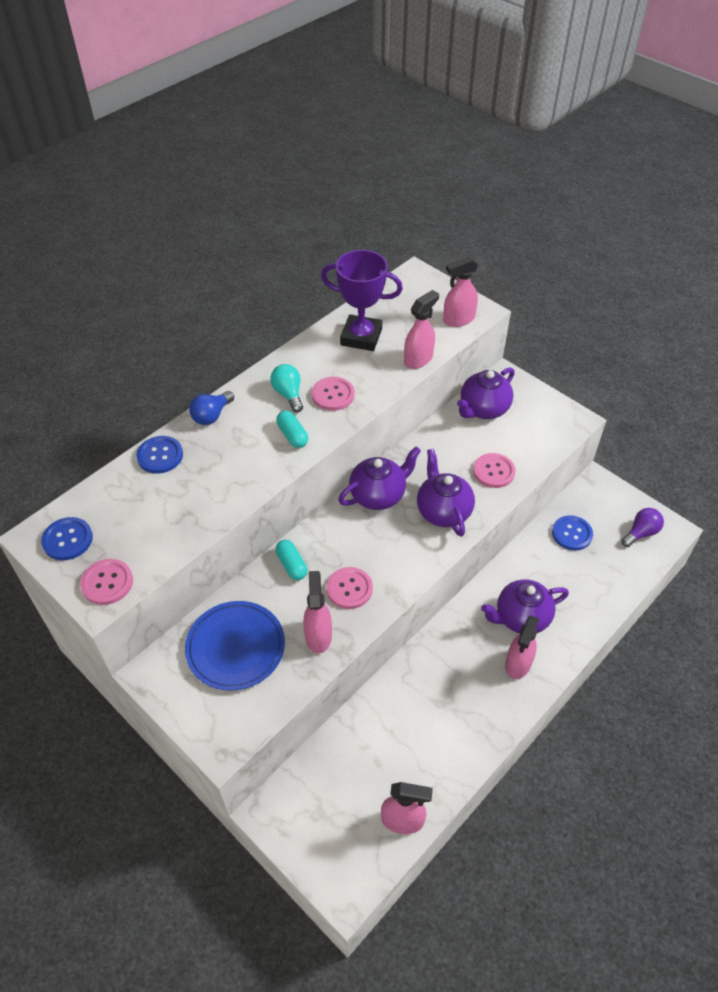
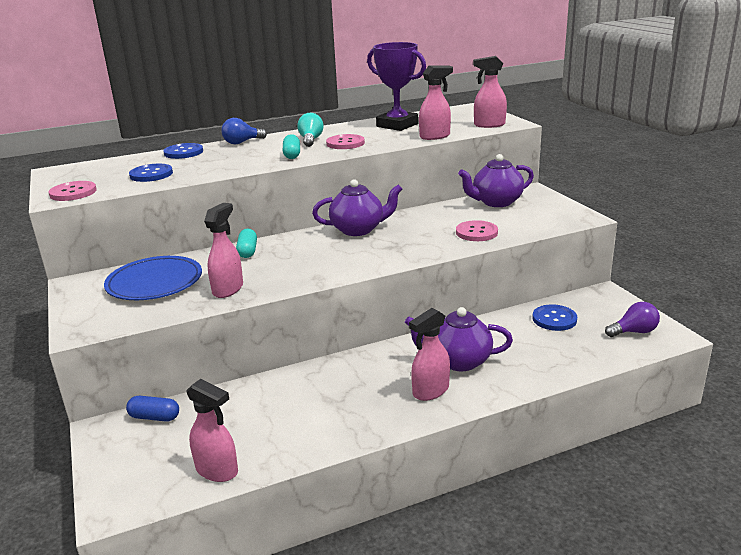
camera: 25 degrees right, 25 degrees down
(67, 540) = (74, 174): blue button -> blue button (151, 174)
(304, 780) = (154, 417): none -> blue capsule
(349, 589) = (282, 270): pink button -> none
(443, 511) = (408, 245): purple teapot -> none

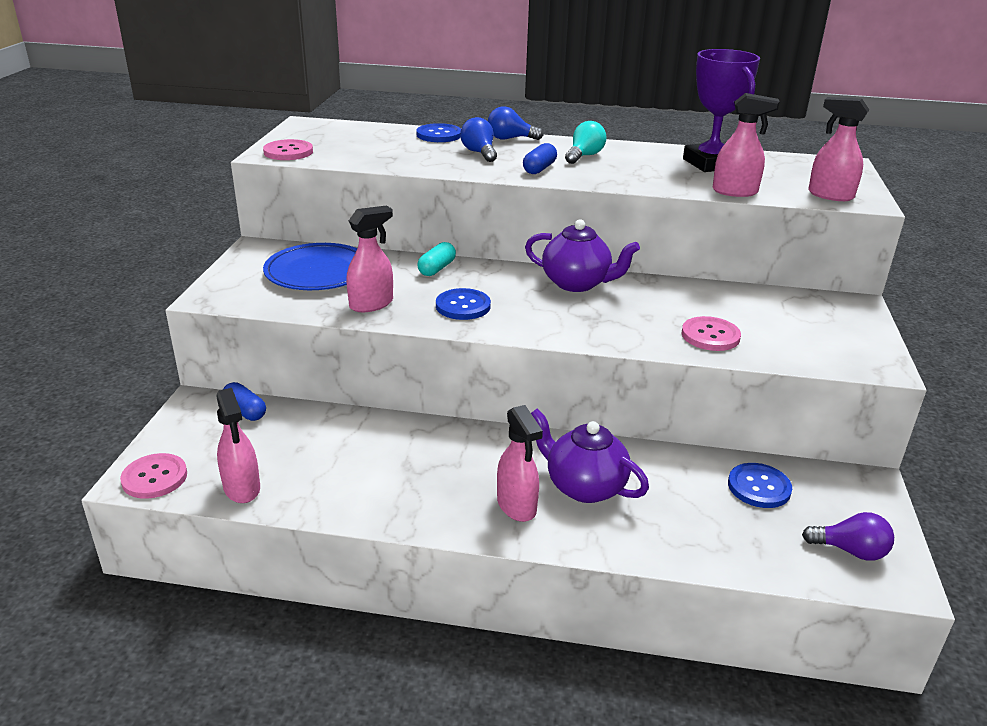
camera: 30 degrees right, 5 degrees up
(151, 174) = (377, 152): blue button -> blue button (463, 306)
(233, 156) = (479, 153): none -> blue light bulb
(292, 155) = (539, 169): turquoise capsule -> blue capsule
(345, 143) = (616, 171): pink button -> pink button (154, 478)
(430, 391) = (517, 506): pink spray bottle -> pink spray bottle turned 105 degrees counterclockwise
(496, 202) = (785, 304): purple teapot -> none

